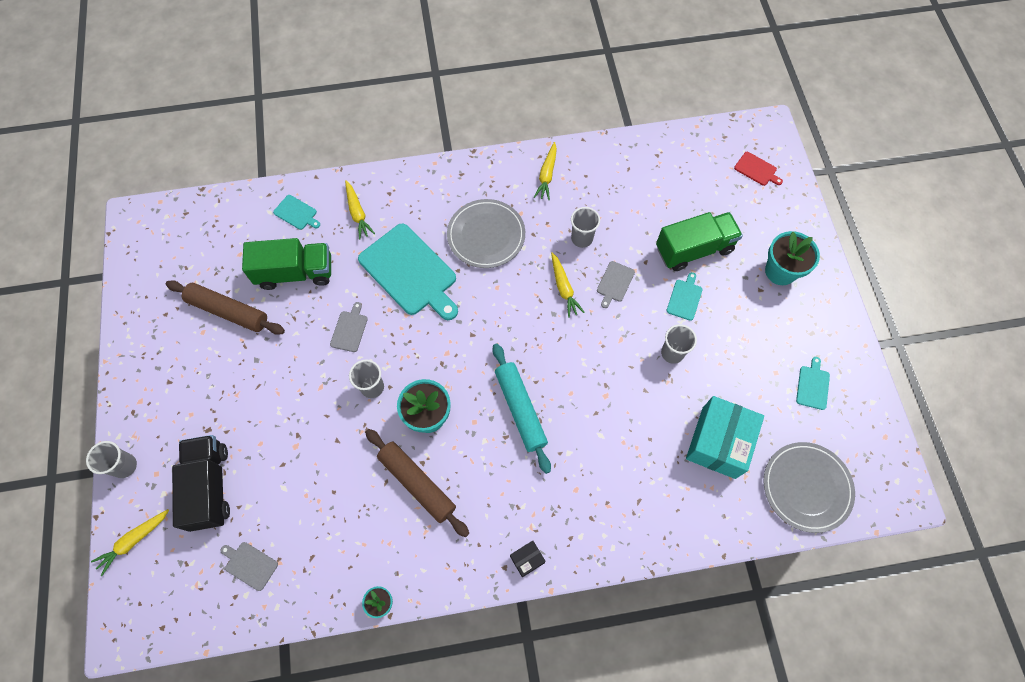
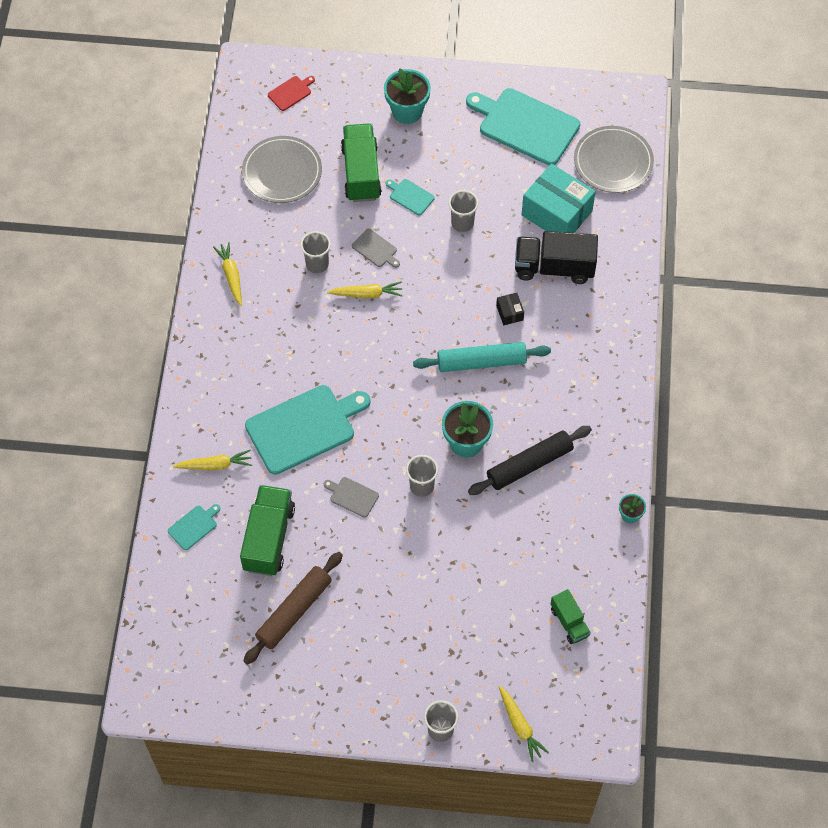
camera: 75 degrees left, 5 degrees down
(210, 486) = (483, 650): black truck -> black truck (554, 267)
(250, 565) = (569, 622): grey cutting board -> green truck
(417, 483) = (529, 464): brown rolling pin -> black rolling pin
(486, 235) = (284, 348): grey plate -> grey plate (282, 172)
(527, 559) = (621, 390): black box -> black box (509, 313)
(547, 175) = (231, 276): yellow carrot -> yellow carrot turned 135 degrees counterclockwise
(812, 386) = (525, 125): turquoise cutting board -> turquoise cutting board, size x2.29

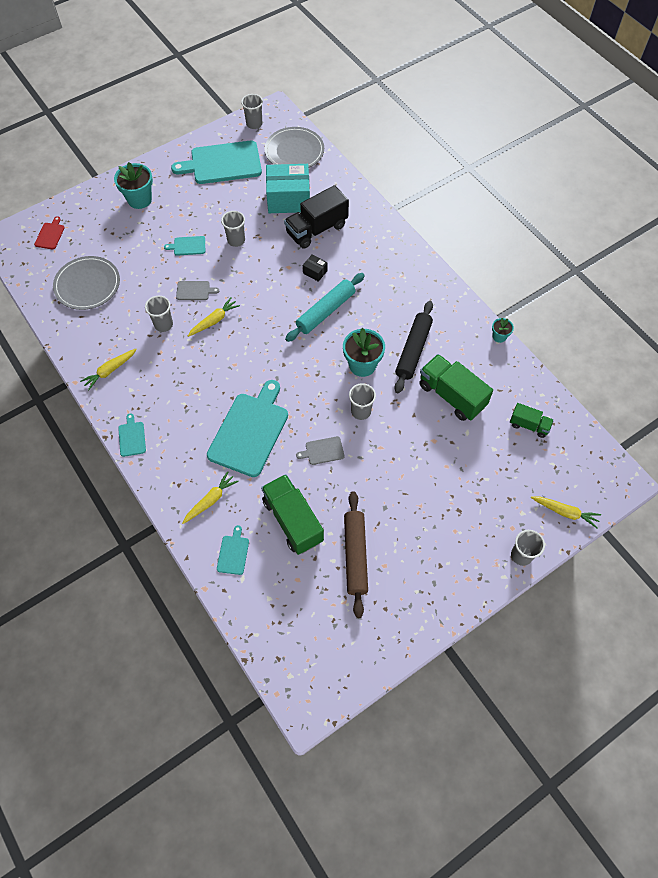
camera: 40 degrees left, 0 degrees up
(197, 355) = (132, 437): none -> turquoise cutting board
(231, 276) = (110, 371): yellow carrot -> yellow carrot turned 75 degrees counterclockwise
(361, 173) = (142, 252): green truck -> green truck (451, 395)
(600, 100) = (254, 124): none -> grey cup

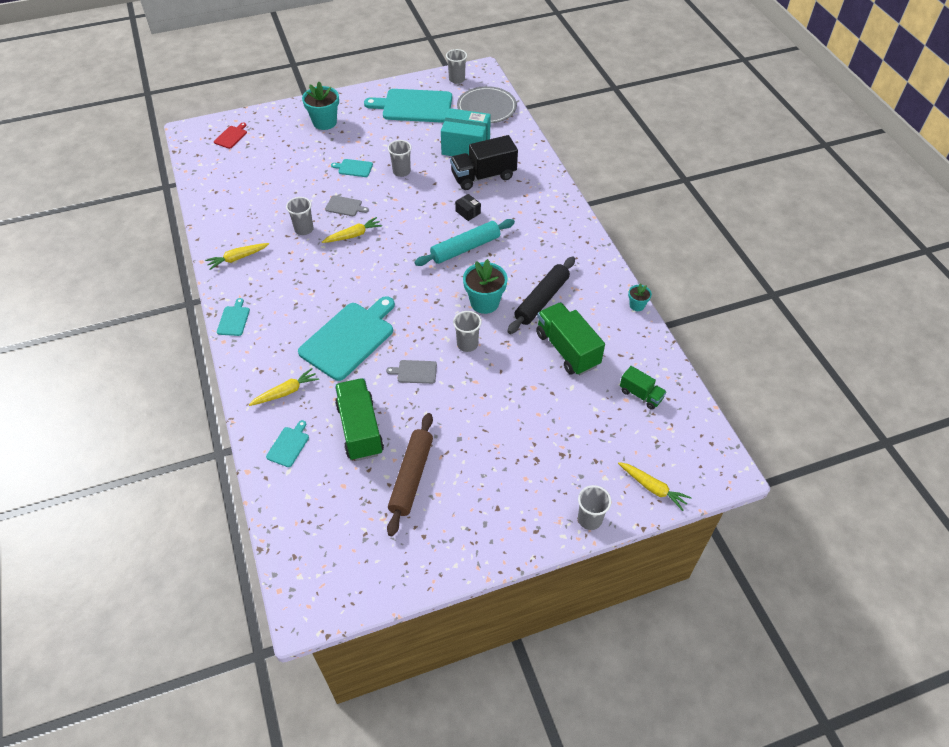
camera: 15 degrees right, 10 degrees down
(87, 285) = (247, 183): grey plate -> none

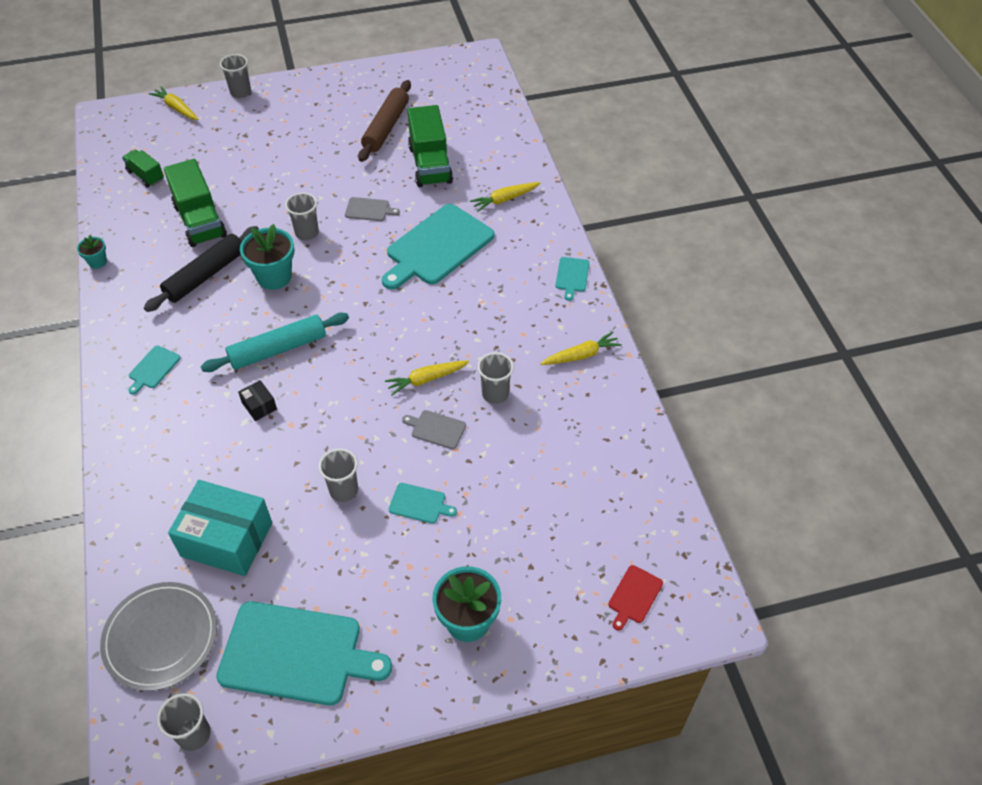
camera: 175 degrees left, 0 degrees up
(288, 445) = (498, 156): turquoise cutting board -> turquoise cutting board (153, 368)
(483, 176) = (217, 471): black truck -> none

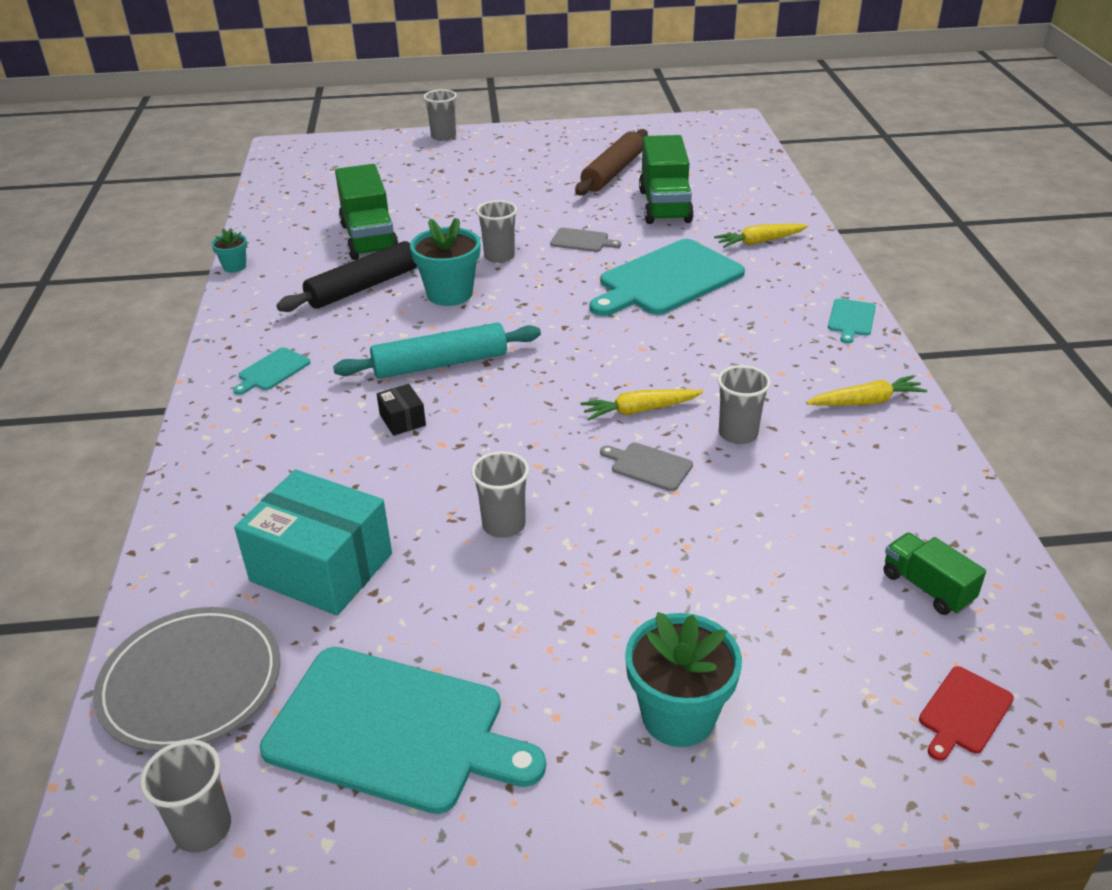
camera: 10 degrees right, 15 degrees down
(146, 176) = (315, 197): green truck -> green truck (927, 587)
(176, 108) = (366, 145): yellow carrot -> none
(419, 504) = (615, 552): turquoise cutting board -> none

